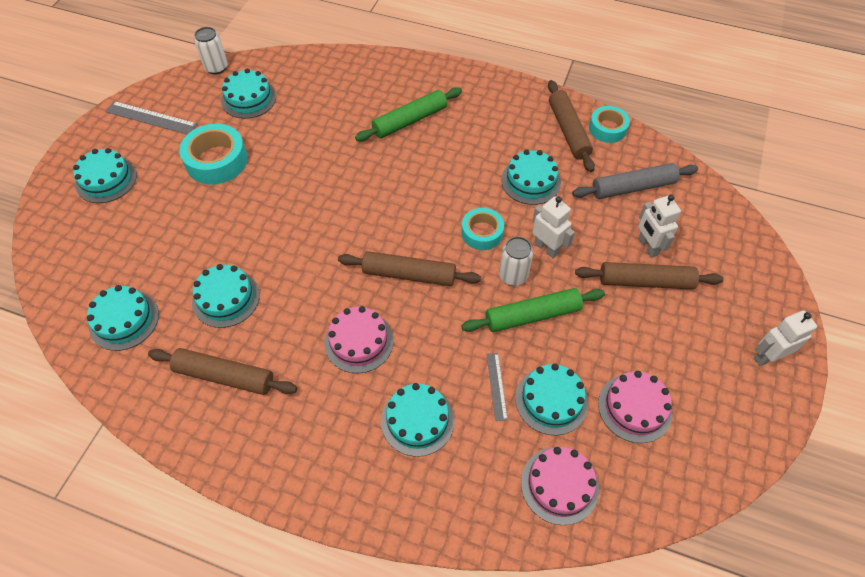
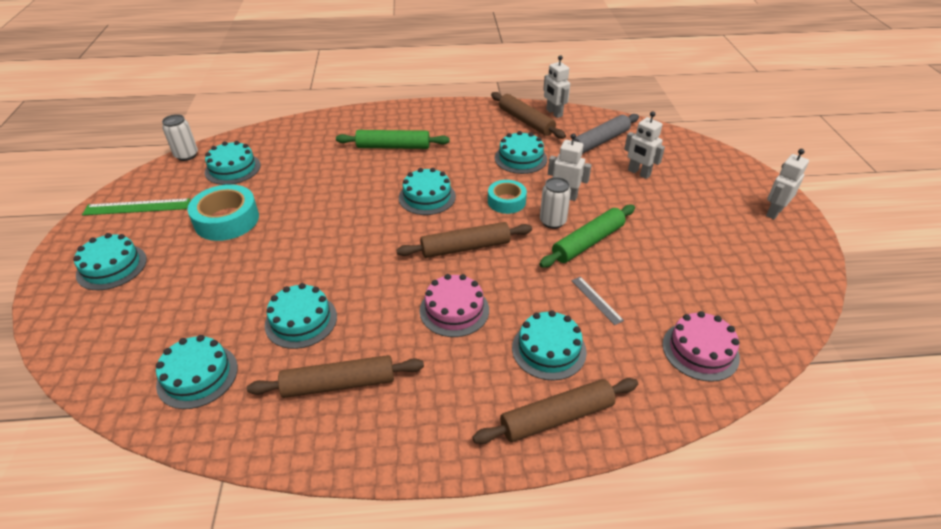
camera: 25 degrees left, 15 degrees down
(151, 118) = (137, 207): grey ruler -> green ruler
(410, 120) = (393, 147): green rolling pin -> green rolling pin turned 60 degrees clockwise
(551, 400) = (647, 294): turquoise cake -> turquoise cake (427, 197)
(607, 128) = (554, 113): turquoise tape -> white robot
(634, 407) = (712, 276): pink cake -> none
(645, 281) = (654, 194): brown rolling pin -> brown rolling pin (556, 417)

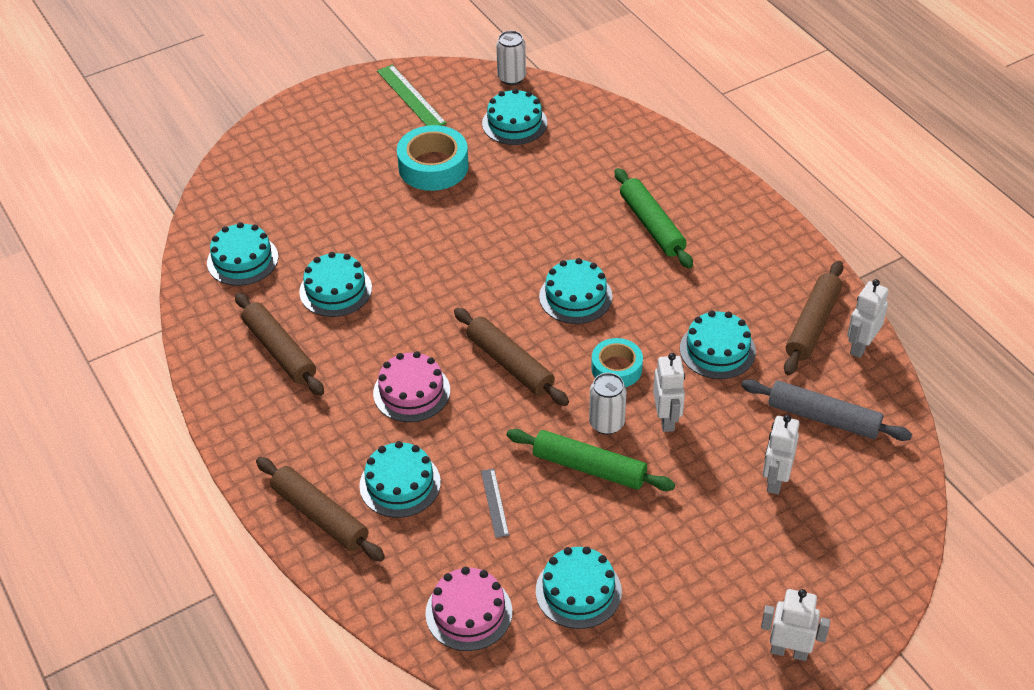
camera: 65 degrees right, 5 degrees up
(112, 267) = (326, 133): turquoise cake -> turquoise cake (578, 591)
(596, 300) = (494, 502): grey ruler -> grey ruler turned 45 degrees counterclockwise

